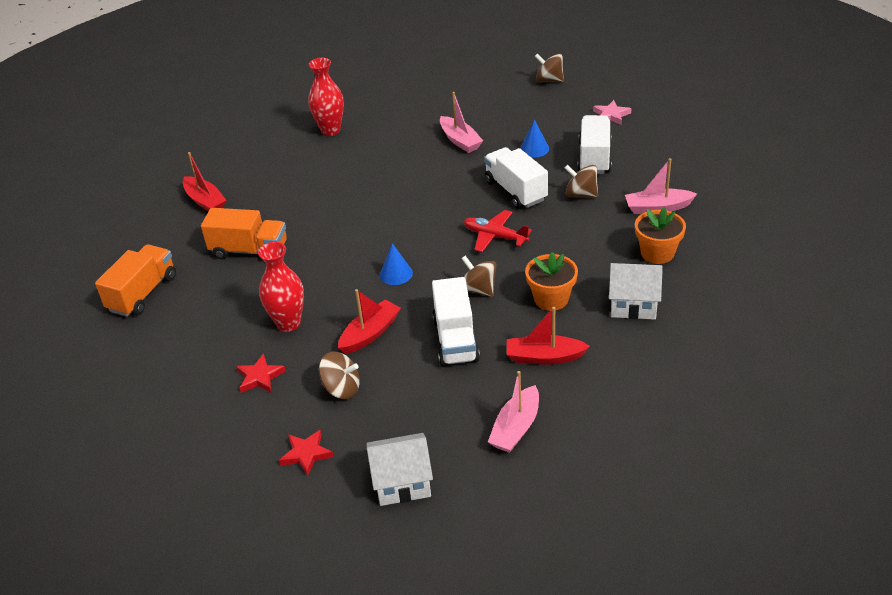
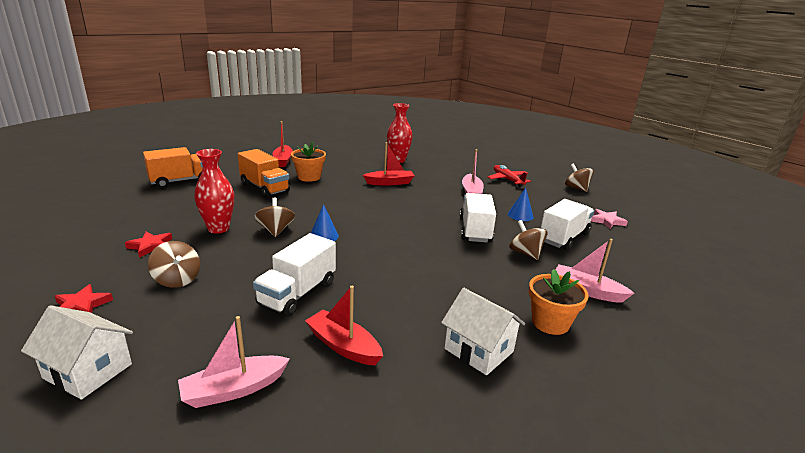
camera: 30 degrees right, 15 degrees down
(370, 333) = (251, 259): red boat -> red boat (390, 182)
(478, 289) = (363, 271): brown spinning top -> brown spinning top (275, 230)
(495, 236) = (423, 247): red plane -> red plane (507, 180)
(551, 299) = (410, 306): orange flower pot -> orange flower pot (309, 177)

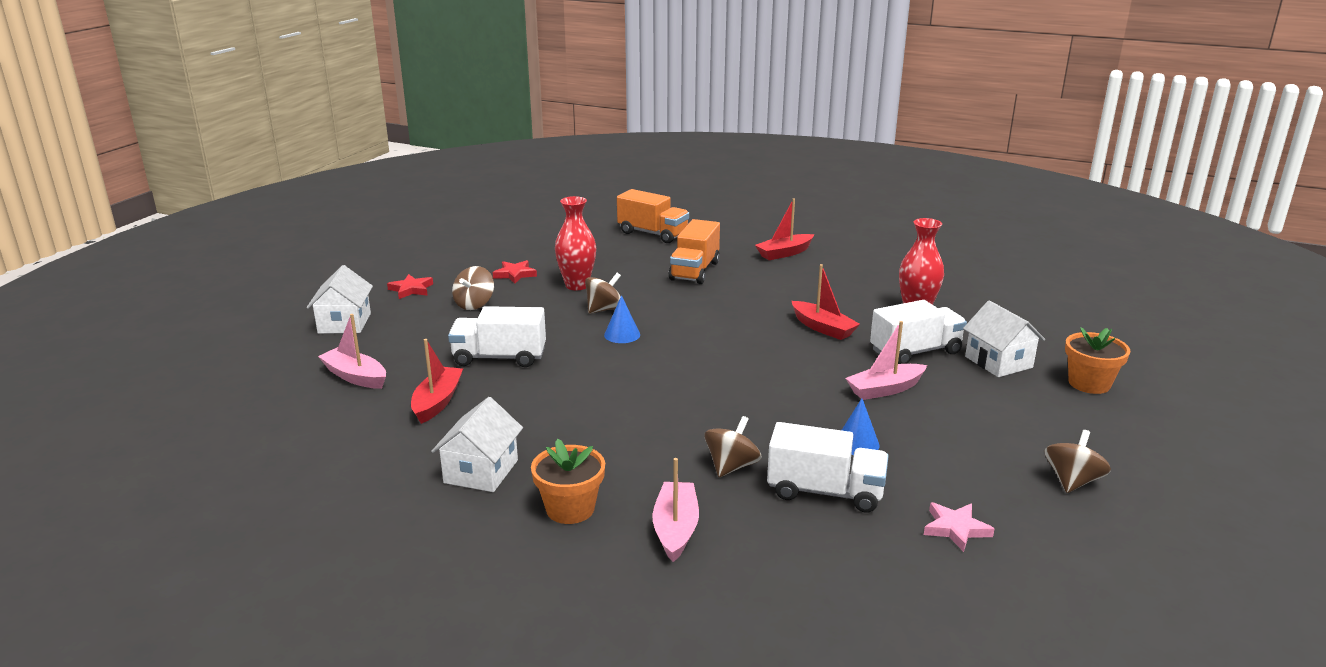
camera: 65 degrees right, 0 degrees up
(309, 177) = (760, 281): orange flower pot -> orange flower pot (1089, 383)
(466, 164) = (998, 362): none -> white house
(475, 230) = (754, 417): white truck -> white truck (915, 352)
(507, 180) = (992, 409): red plane -> none

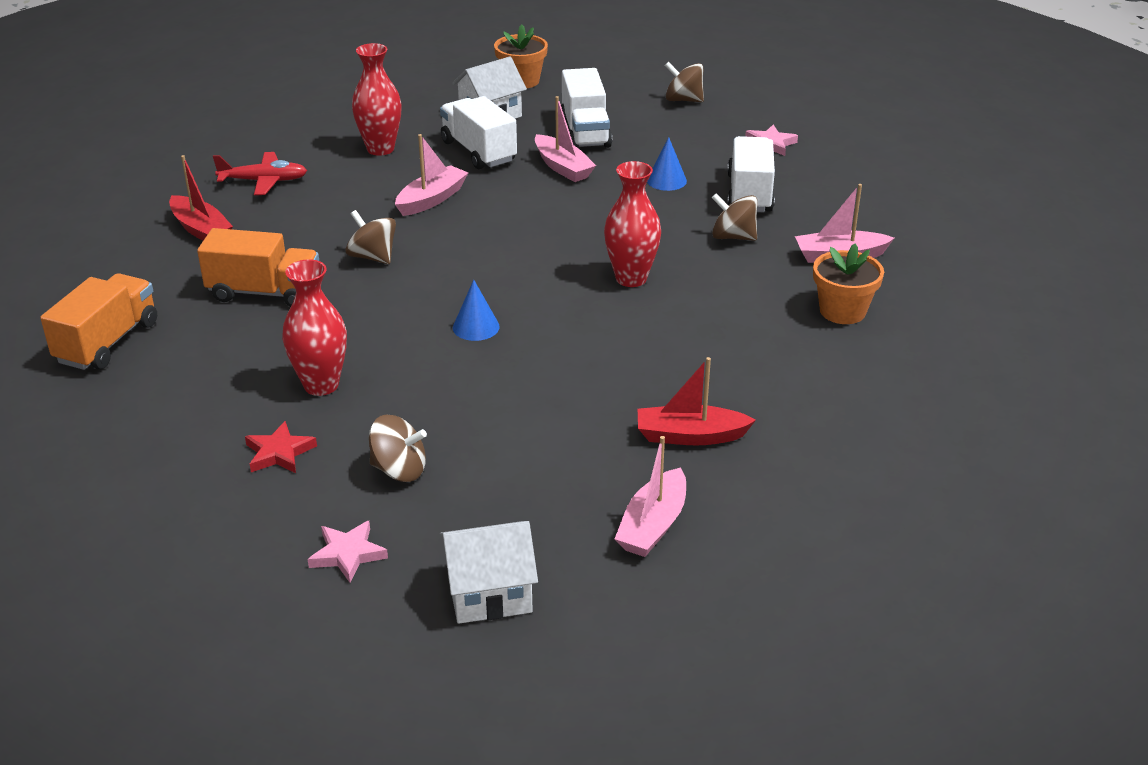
camera: 100 degrees left, 10 degrees up
(411, 289) = (348, 554): red star -> pink star
(481, 471) = (812, 373): white house -> none
(499, 357) = (563, 411): white truck -> white truck (585, 132)
(604, 309) = (402, 350): brown spinning top -> brown spinning top (373, 257)
(669, 403) = (631, 278): none -> red vase
(823, 328) = (431, 199): red boat -> pink boat
(856, 271) = (264, 181): none -> red plane

